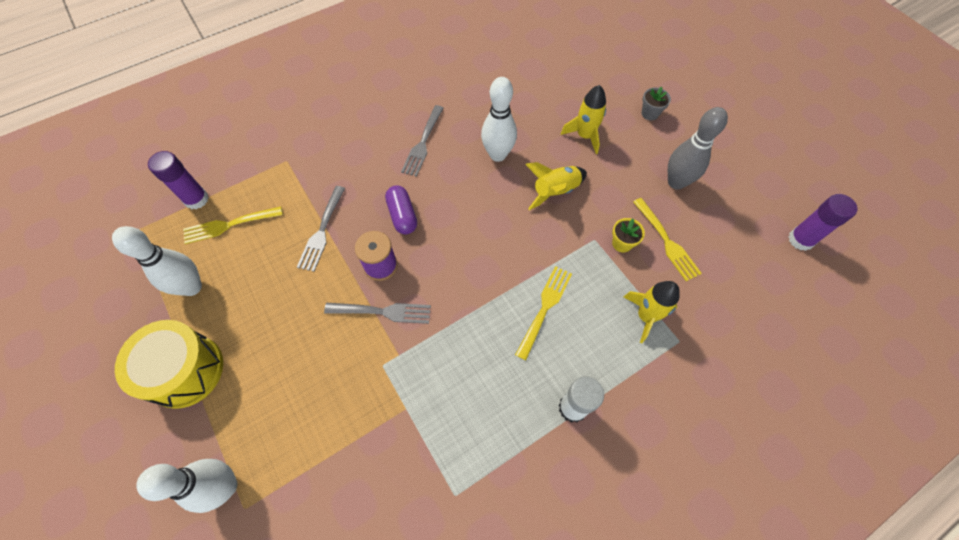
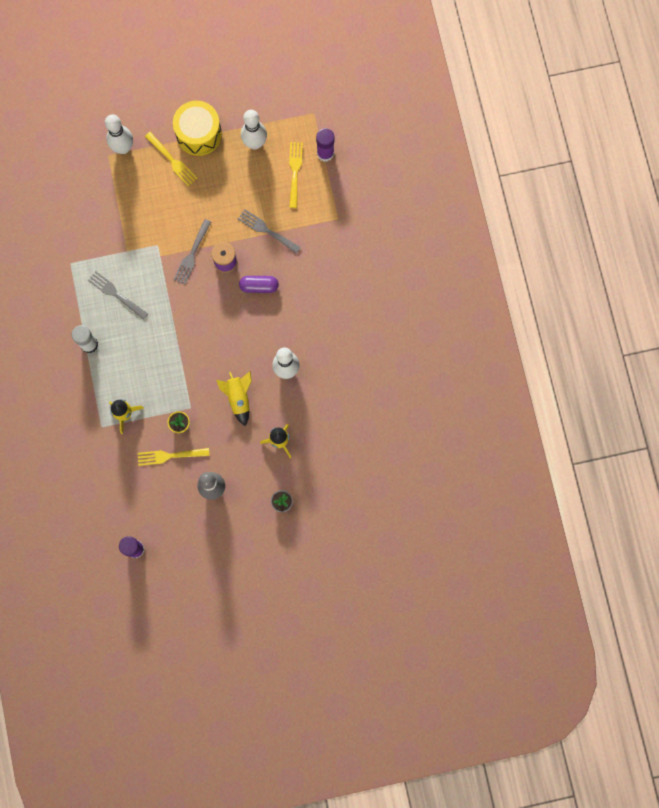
camera: 110 degrees right, 15 degrees up
(423, 143) = (318, 319): grey fork -> grey fork (116, 294)
(545, 308) = (155, 354): yellow fork -> yellow fork (172, 160)

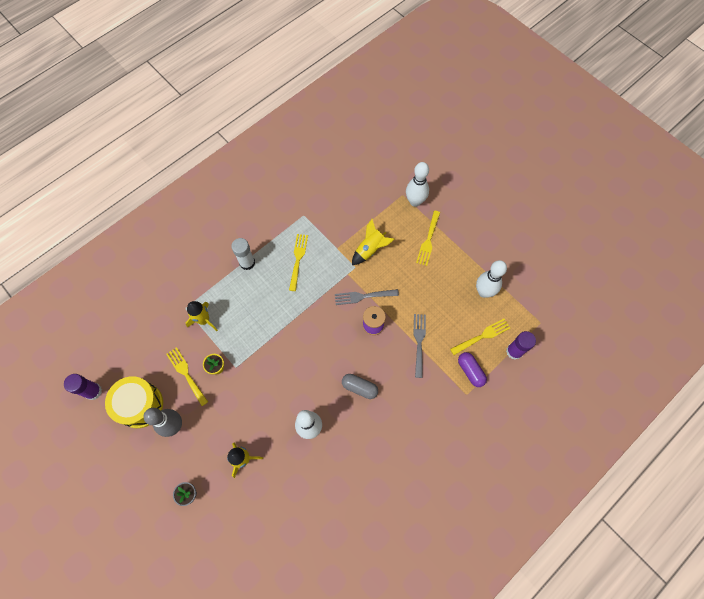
camera: 60 degrees right, 10 degrees down
(116, 294) = (298, 259): grey fork -> yellow fork
(199, 134) = (462, 247): yellow drum -> yellow drum (140, 405)
(238, 398) = (264, 402): yellow rocket -> yellow rocket (370, 250)
(259, 286) = (368, 363): purple capsule -> purple capsule (470, 371)
(276, 307) = (359, 388): none -> grey capsule

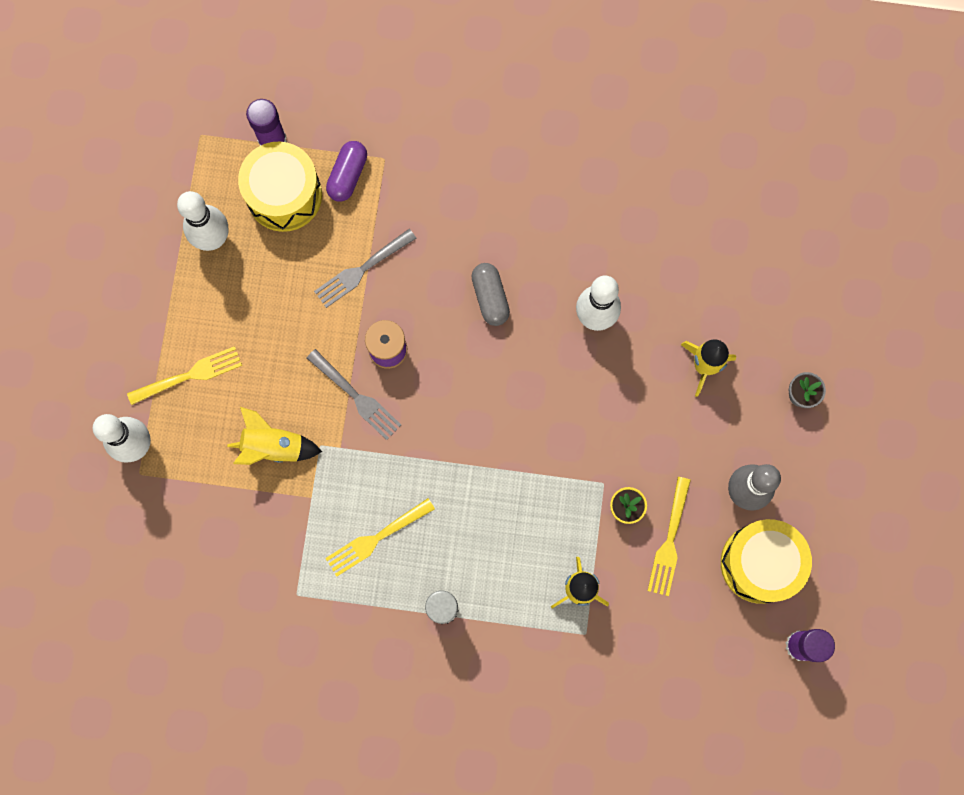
camera: 130 degrees left, 10 degrees up
(482, 336) = (284, 195): yellow fork -> yellow drum

